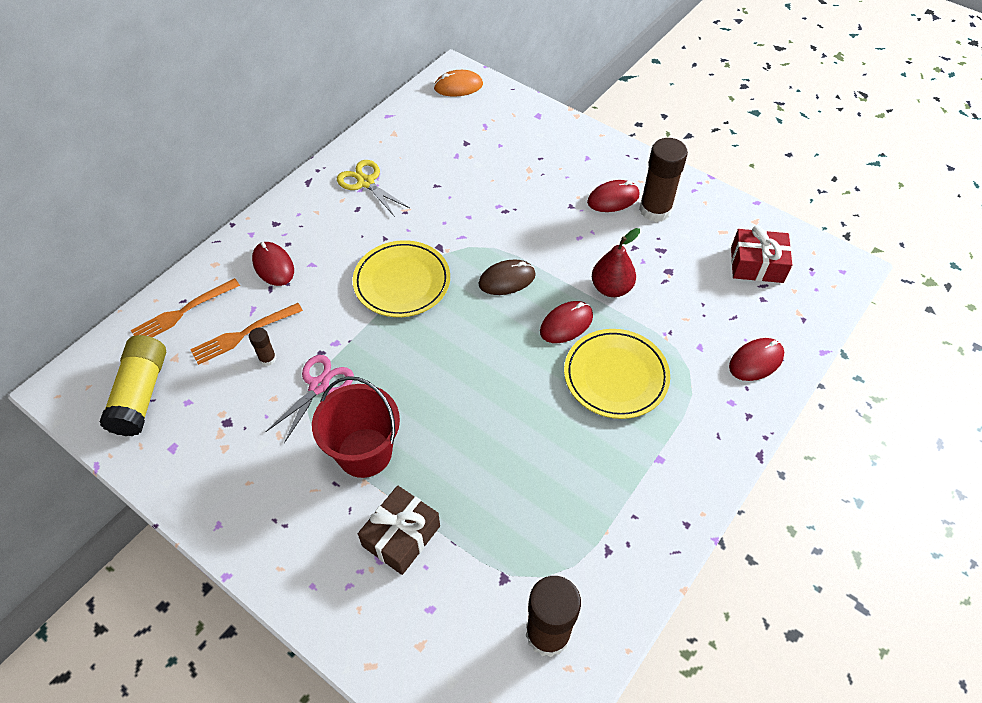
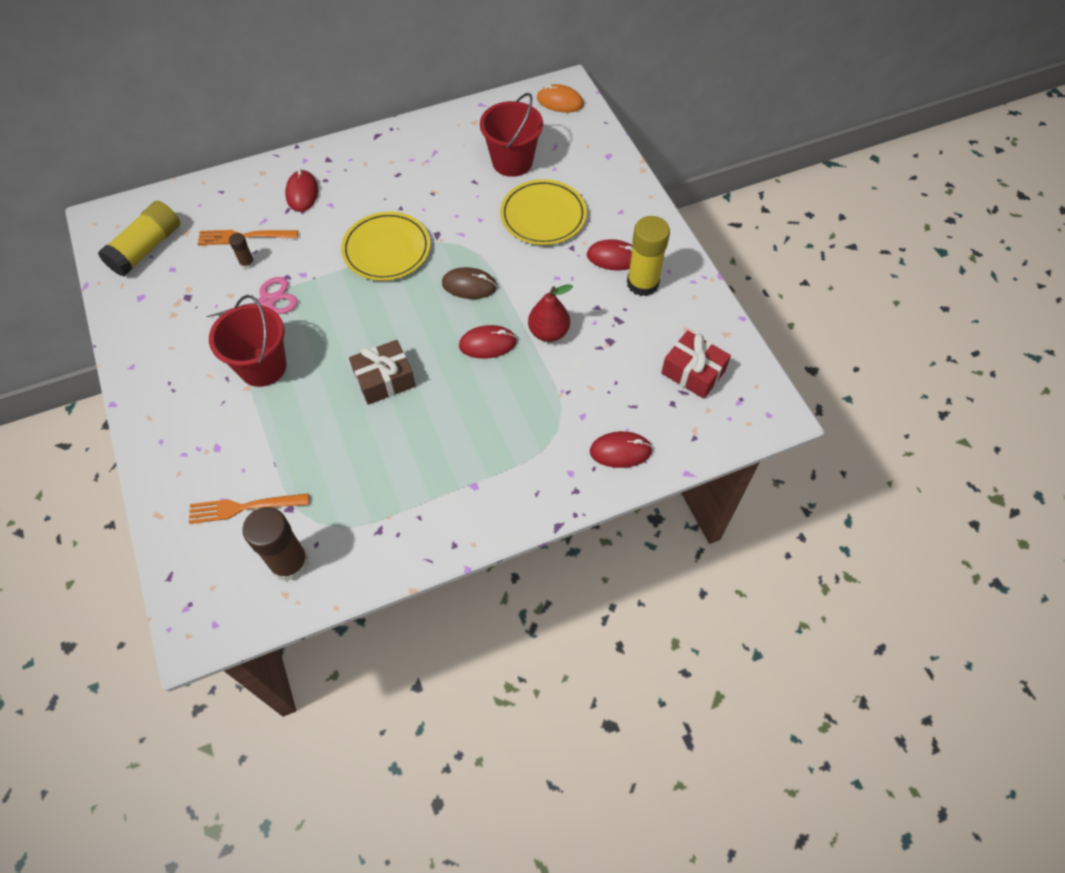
camera: 30 degrees right, 5 degrees up
(182, 312) = (214, 200): orange fork -> orange fork (243, 507)
(366, 182) = (420, 155): yellow scissors -> none
(401, 536) = (243, 439): brown gift -> brown gift (384, 379)
(457, 154) = (512, 161): none -> red bucket
(615, 376) = (493, 404): yellow plate -> yellow plate (543, 216)
(655, 210) = (642, 283): brown glue stick -> yellow glue stick

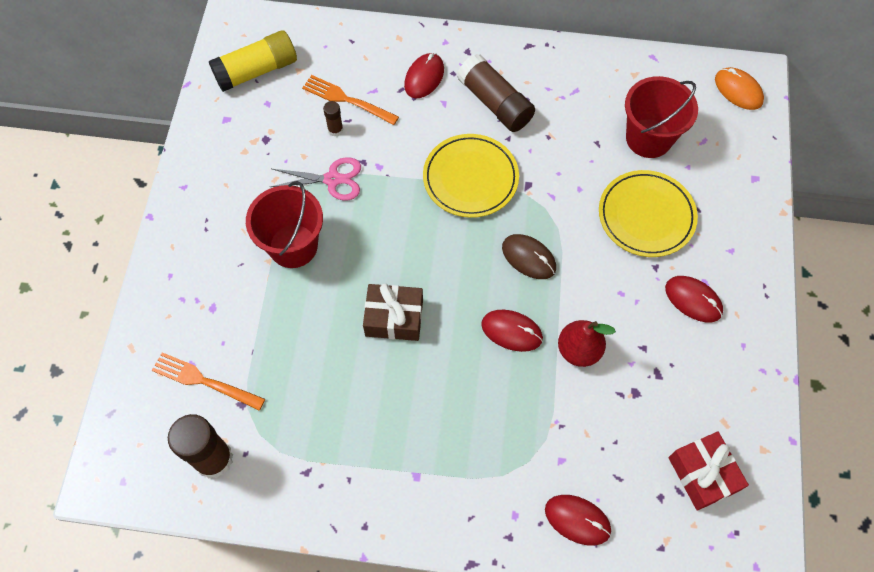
camera: 30 degrees right, 5 degrees up
(374, 187) = (495, 103): none -> brown glue stick
(642, 283) = (707, 345): yellow glue stick -> none

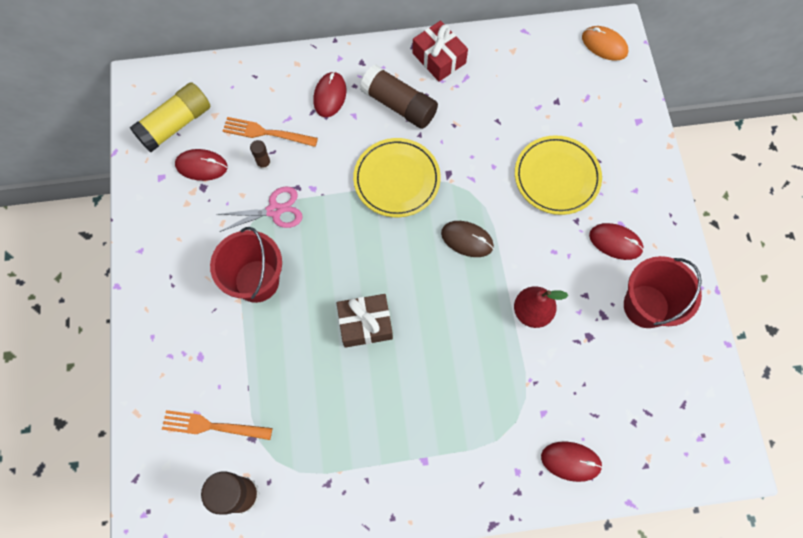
camera: 15 degrees left, 5 degrees up
(511, 331) = (470, 309): red mouse -> red mouse (201, 166)
(648, 138) = (540, 106): red bucket -> red bucket (646, 306)
(703, 474) = (663, 393): red gift -> red gift (439, 58)

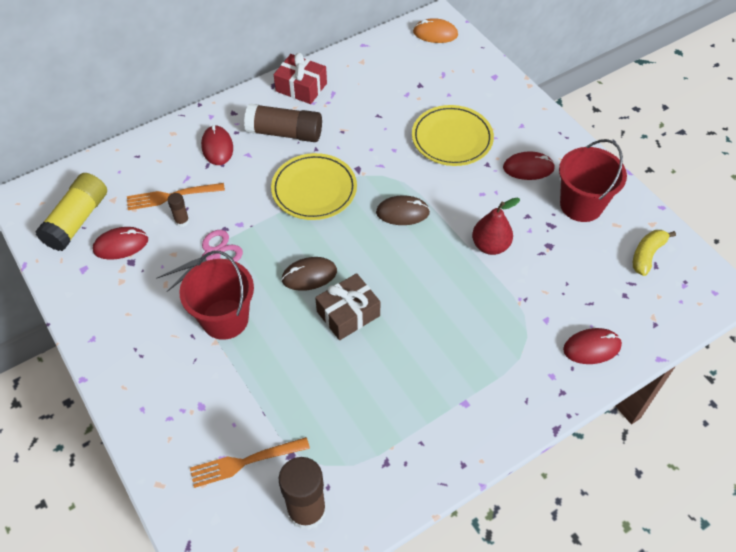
camera: 25 degrees left, 15 degrees down
(349, 269) = (309, 275): none -> brown mouse
(681, 390) = (647, 255): none -> yellow banana

